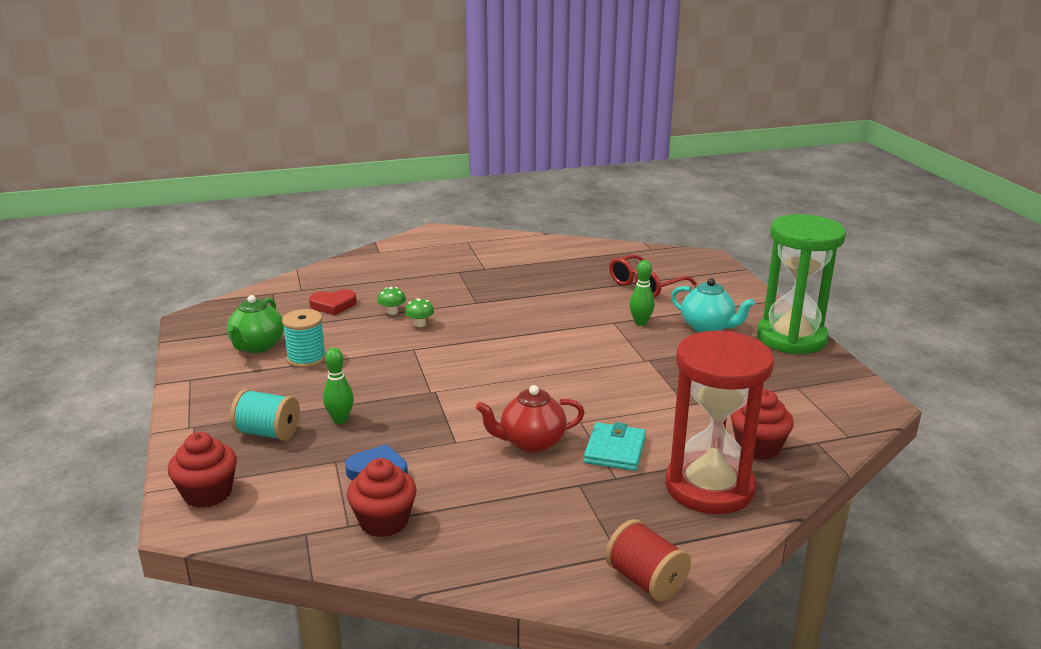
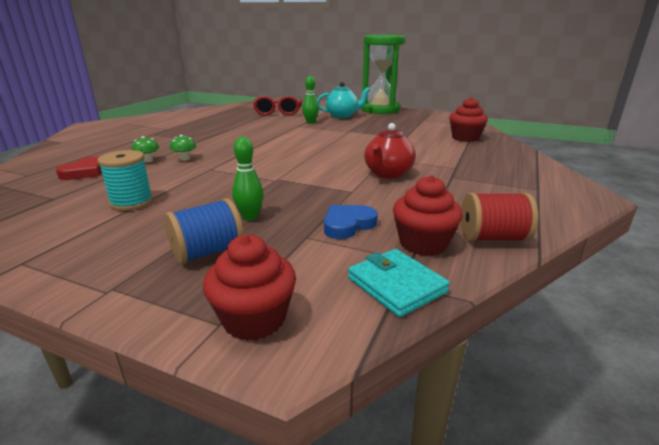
camera: 50 degrees left, 0 degrees up
(257, 346) = (58, 214): green teapot -> none
(268, 433) = (208, 252): turquoise spool -> blue spool
(615, 450) = (427, 160): turquoise wallet -> turquoise wallet (396, 285)
(645, 580) = (571, 191): red spool -> red spool (492, 238)
(709, 487) = (490, 154): red hourglass -> none

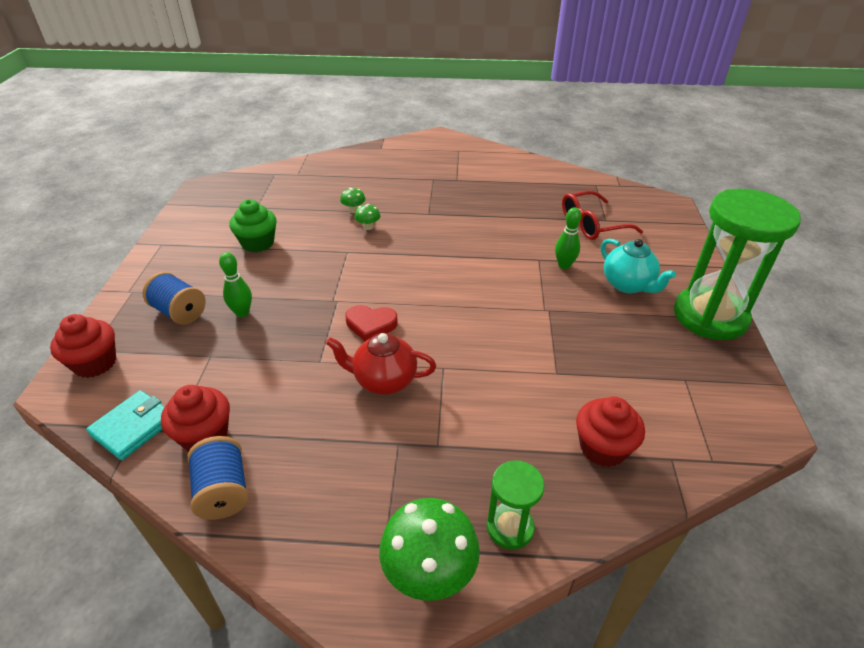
camera: 70 degrees right, 15 degrees up
(84, 172) = (312, 194): red heart -> red heart (371, 325)
(132, 202) = (258, 243): turquoise spool -> green cupcake
(348, 225) = (236, 376): blue heart -> none
(492, 238) = (223, 491): red spool -> blue spool
(519, 161) = (510, 527): none -> green hourglass
(554, 180) = (429, 571): none -> green mushroom

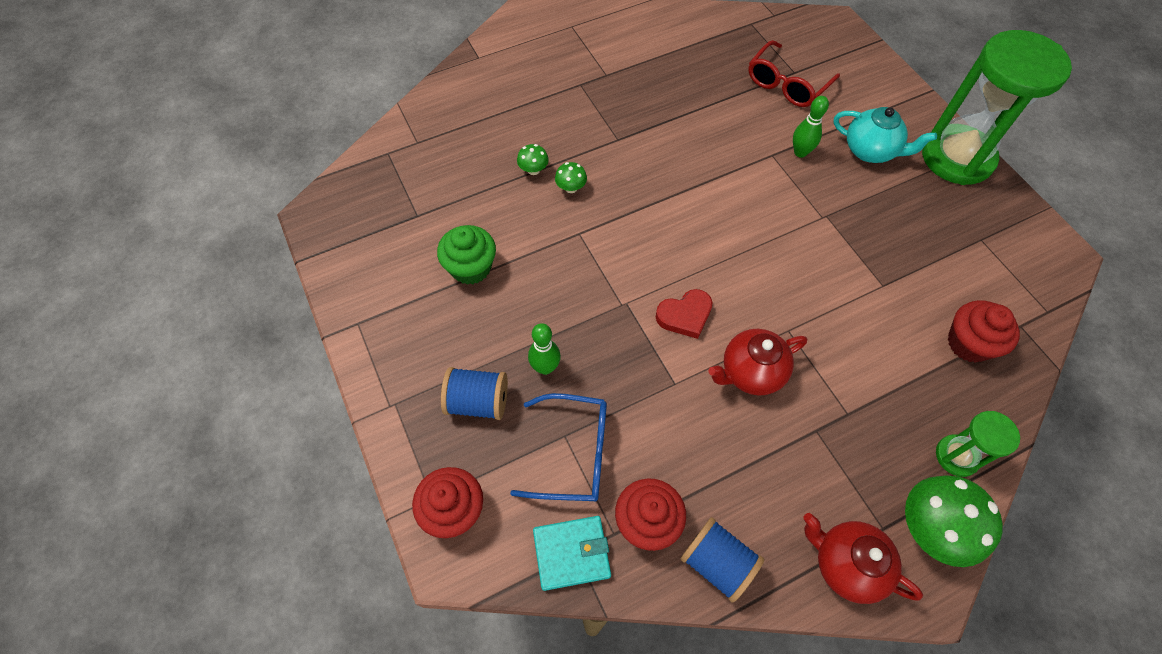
camera: 30 degrees left, 20 degrees up
(133, 427) = (571, 553): turquoise wallet -> turquoise wallet turned 75 degrees clockwise
(204, 369) = (574, 453): none -> blue glasses
(324, 554) = (846, 564): none -> red teapot

